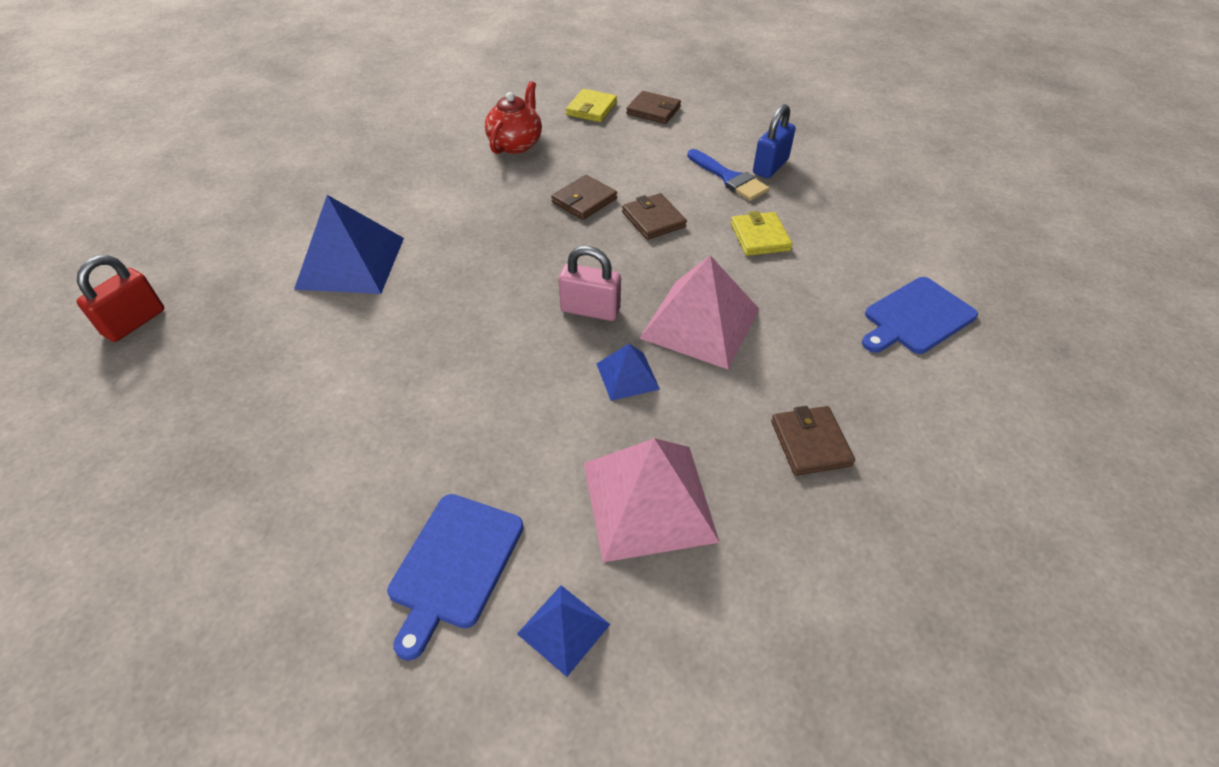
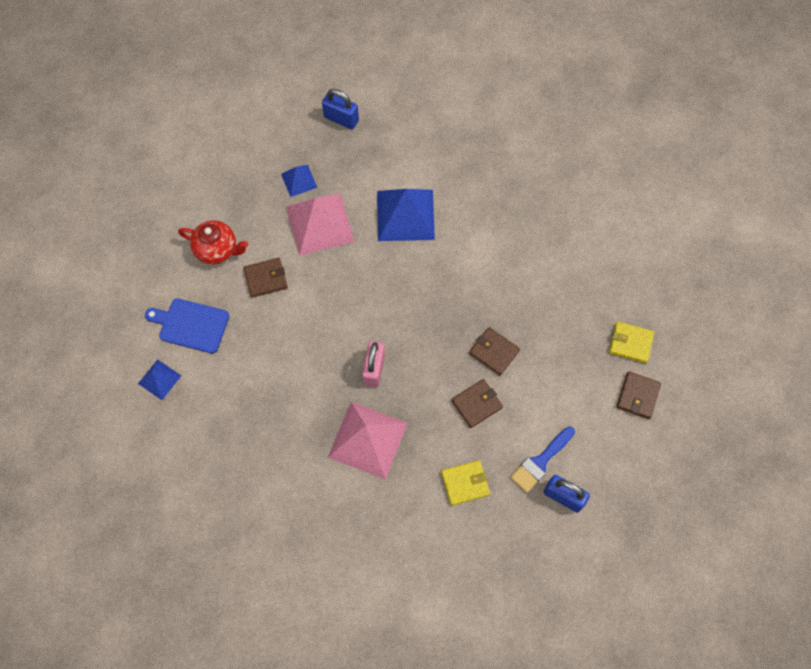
camera: 85 degrees right, 20 degrees up
(134, 322) = (341, 119): red padlock -> blue padlock
(516, 144) = (563, 291): red teapot -> red teapot (217, 249)
(627, 376) = (318, 396): blue pyramid -> blue pyramid (299, 180)
(648, 501) = (229, 414): pink pyramid -> pink pyramid (320, 224)
(810, 443) = (272, 504): brown wallet -> brown wallet (266, 278)
(916, 317) = (386, 590): blue cutting board -> none

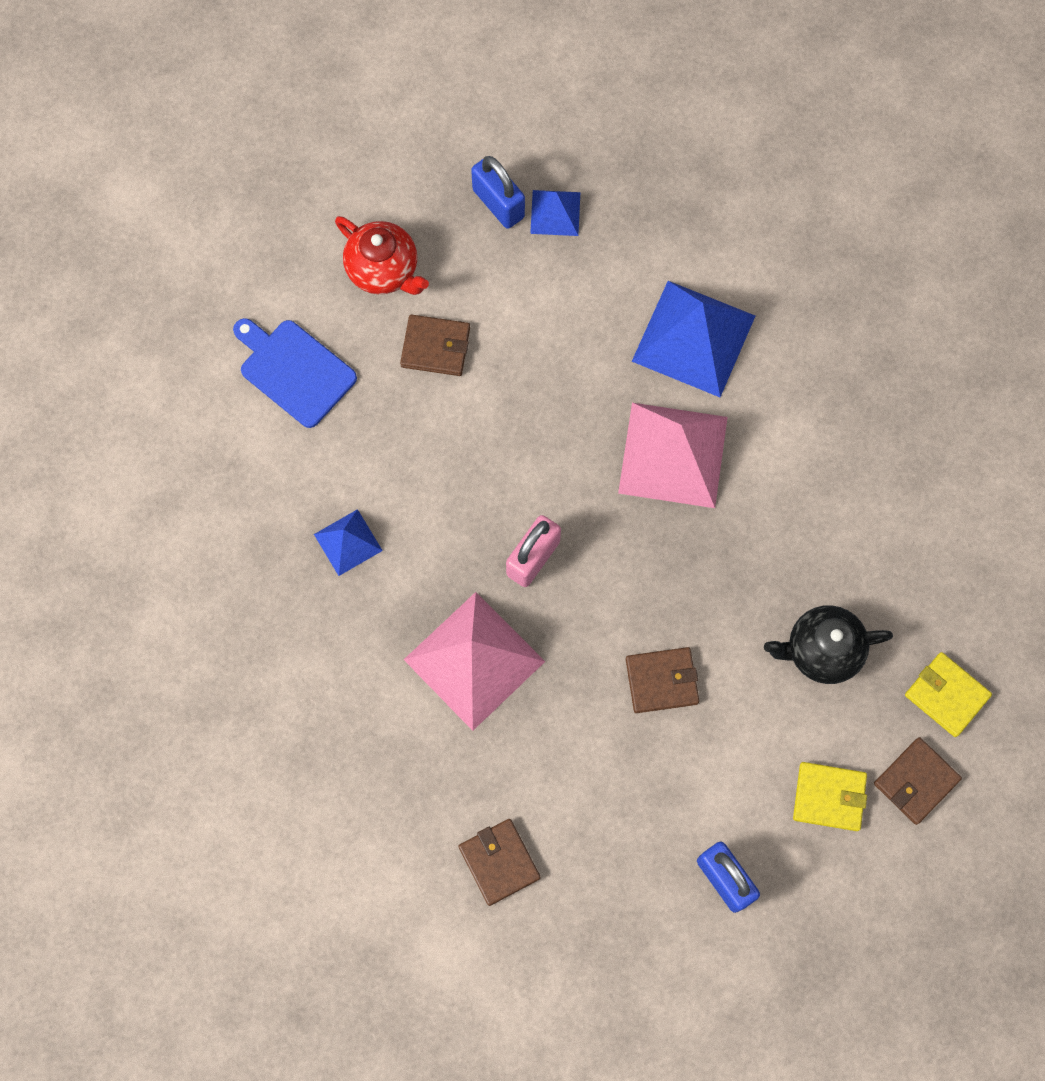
camera: 25 degrees right, 5 degrees up
(159, 379) = (213, 433): blue pyramid -> blue pyramid (348, 542)
(320, 224) = (555, 296): pink pyramid -> pink pyramid (673, 454)
(341, 119) = (666, 140): blue padlock -> blue padlock (498, 203)
(465, 483) = (587, 791): yellow wallet -> yellow wallet (829, 797)
(494, 352) = (726, 613): brown wallet -> brown wallet (499, 862)
(540, 461) = (715, 811): blue brush -> none
(554, 349) = (821, 651): none -> black teapot

